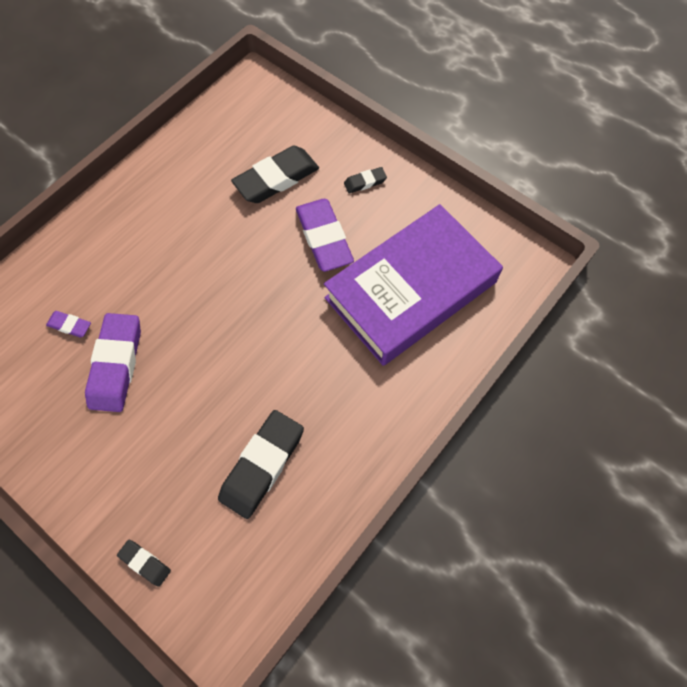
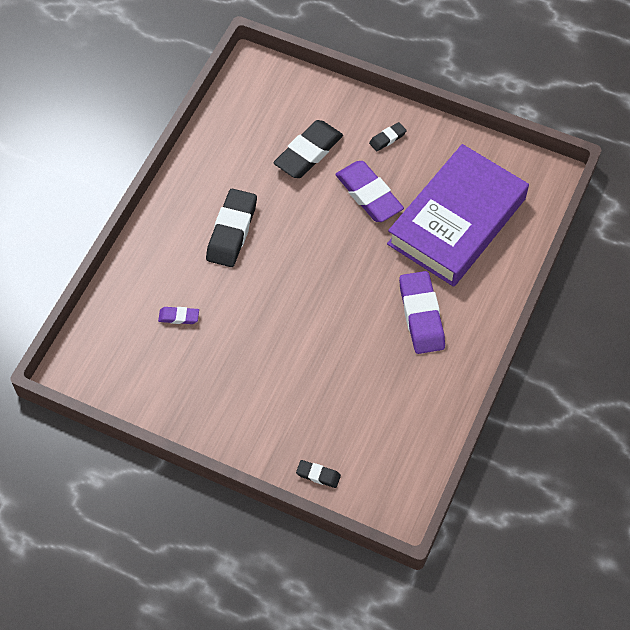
camera: 15 degrees left, 5 degrees down
(116, 364) = (232, 338): purple eraser -> purple eraser (421, 315)
(262, 465) = (383, 384): black eraser -> black eraser (232, 231)

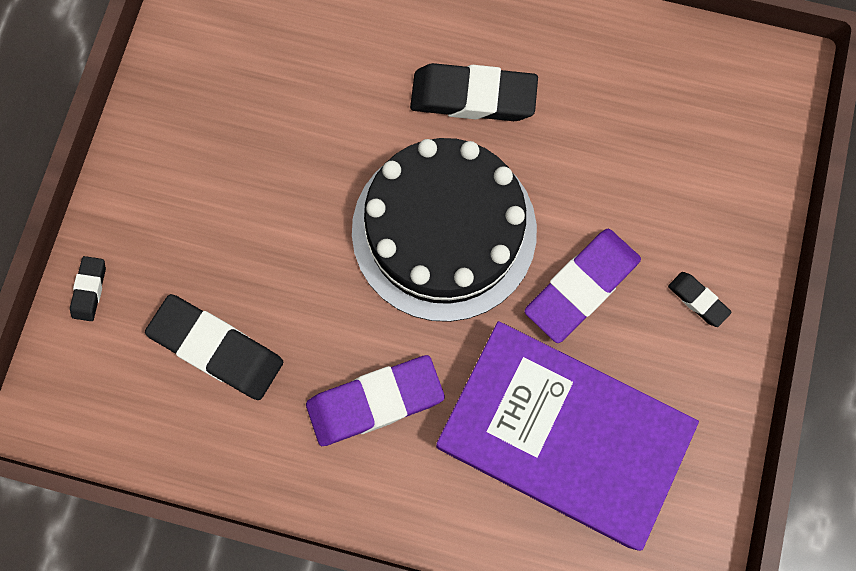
camera: 80 degrees right, 15 degrees up
(179, 317) = (316, 54): purple eraser -> none
(308, 153) = (640, 182): black eraser -> black eraser (217, 349)
(318, 261) = (444, 231): none -> black cake

